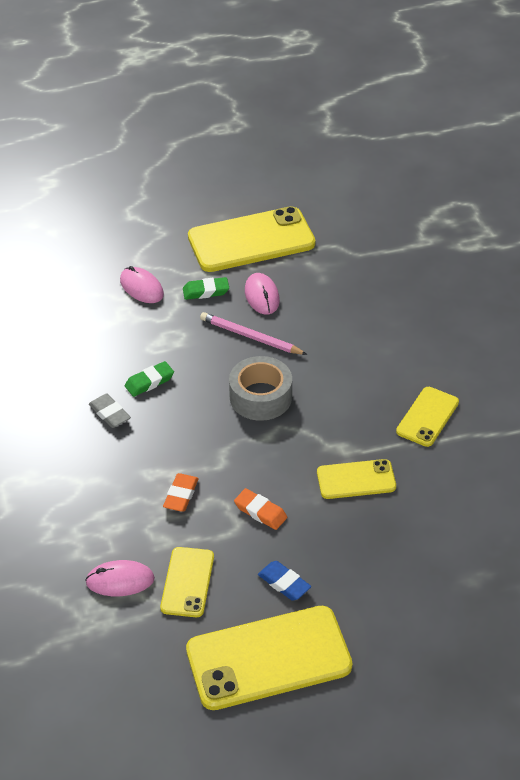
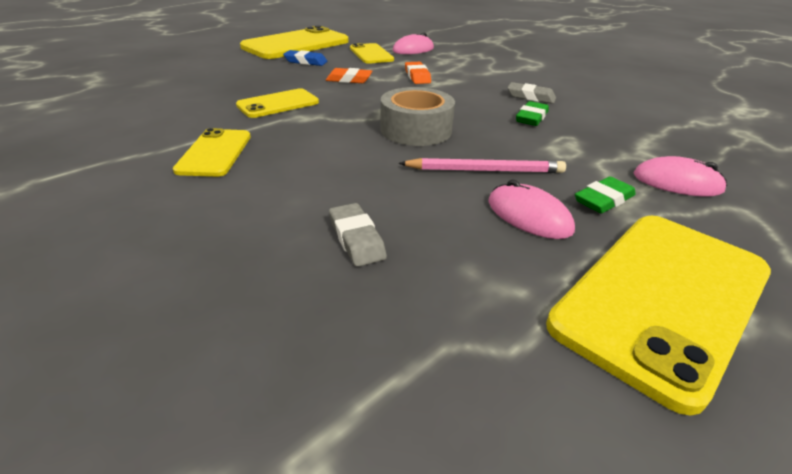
camera: 150 degrees right, 10 degrees down
(366, 312) = (356, 239): none -> grey eraser

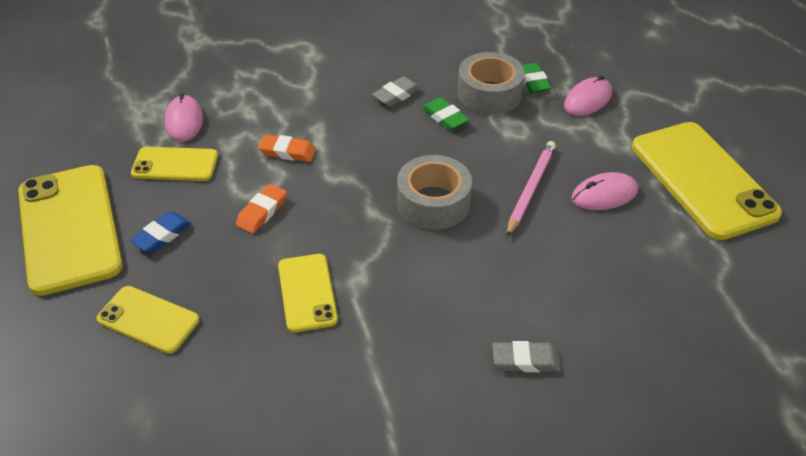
camera: 65 degrees left, 10 degrees up
(214, 153) = (417, 366): yellow phone -> yellow phone (148, 320)
(356, 239) = (604, 296): grey eraser -> grey eraser (525, 360)
(595, 131) = (489, 94): none -> grey tape
(603, 200) = (597, 148): green eraser -> green eraser (533, 81)

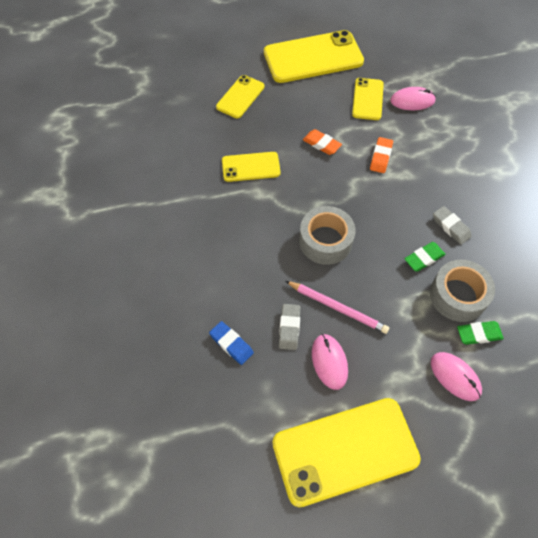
camera: 95 degrees right, 15 degrees up
(162, 235) = (304, 97): blue eraser -> blue eraser (231, 344)
(525, 360) = (180, 278): grey eraser -> grey eraser (289, 328)

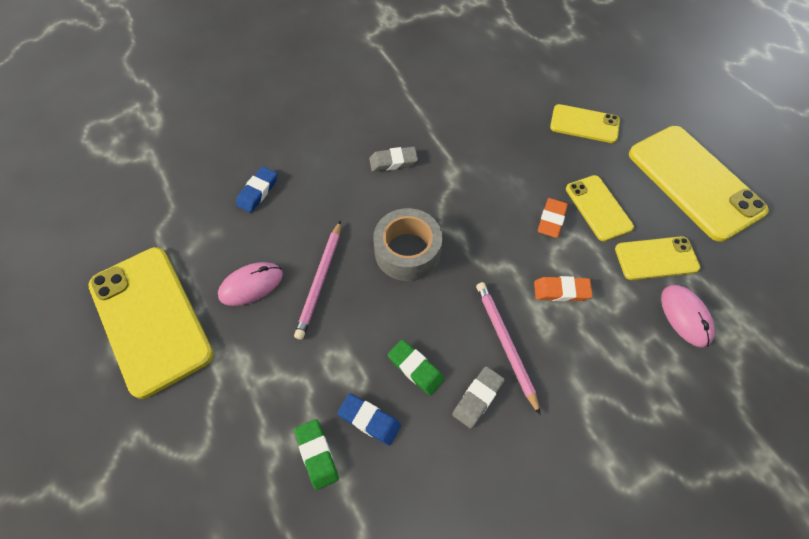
camera: 75 degrees right, 0 degrees up
(251, 167) = (485, 157): yellow phone -> yellow phone (598, 208)
(289, 328) = (285, 238): grey eraser -> grey eraser (393, 162)
(414, 200) = (505, 344): none -> pink pencil
(455, 376) = (251, 429): pink mouse -> none
(458, 295) = (369, 420): grey tape -> blue eraser

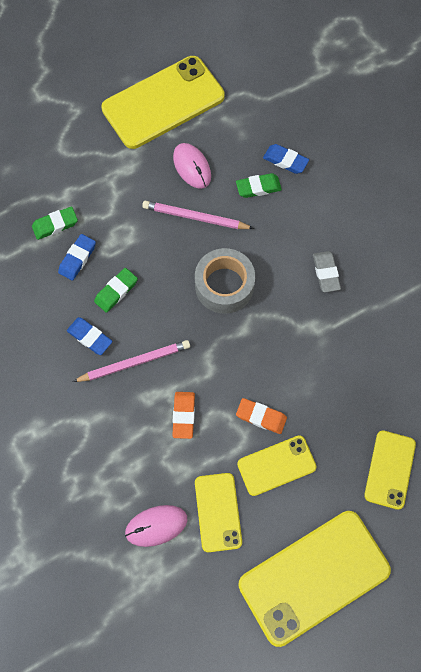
camera: 90 degrees right, 10 degrees up
(288, 218) = (258, 187): none -> green eraser
(478, 398) = (90, 337): grey eraser -> blue eraser

